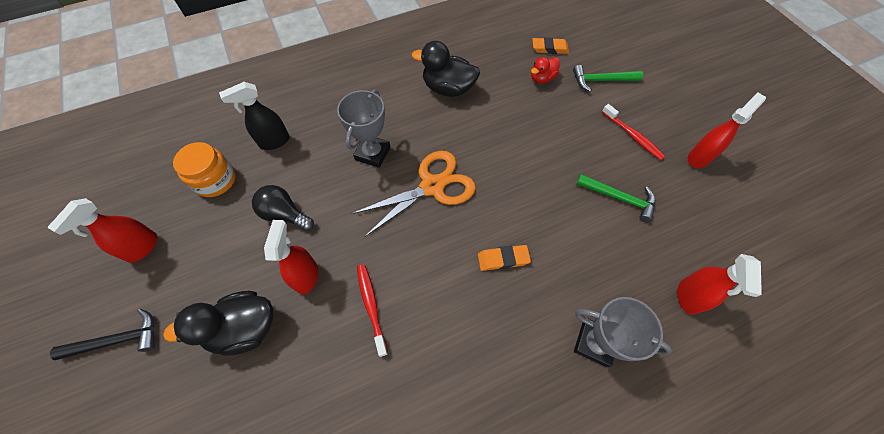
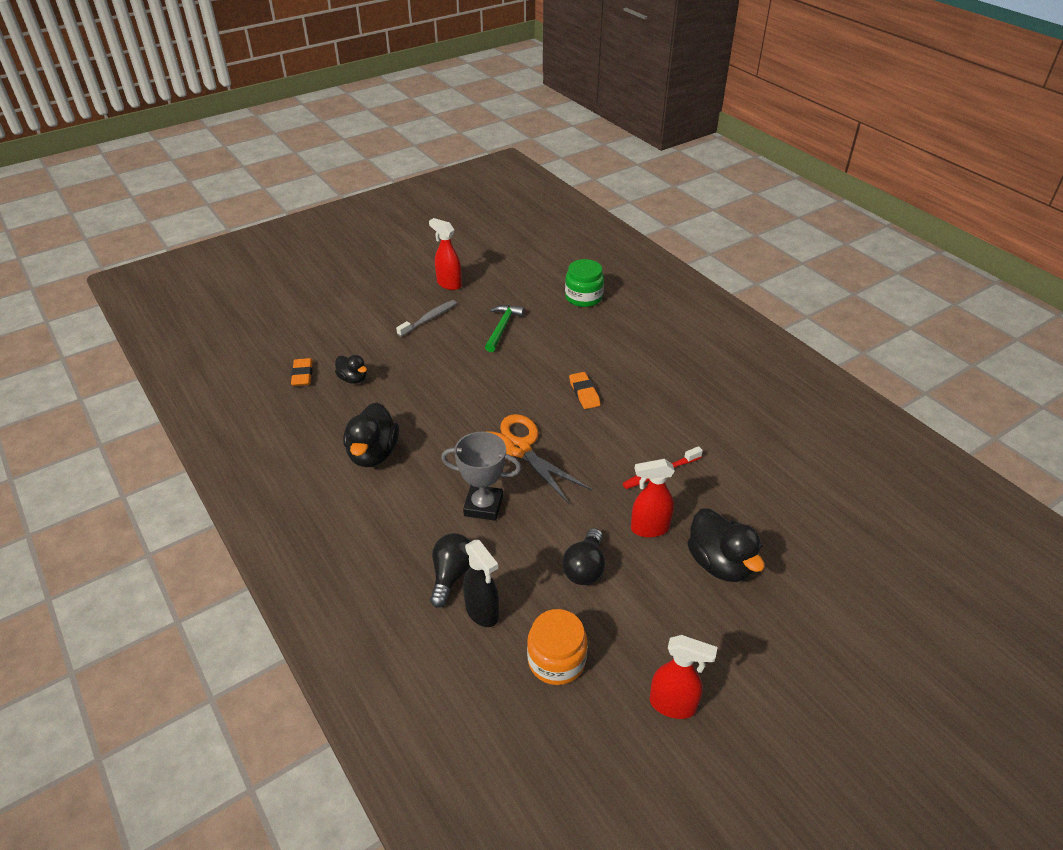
camera: 100 degrees left, 20 degrees down
(118, 340) = (780, 676): black hammer -> none
(313, 127) = (451, 575): none -> black light bulb
(542, 78) = (353, 379): red duck -> black duck
(594, 343) = (638, 341): grey trophy -> none
(601, 81) = (355, 337): green hammer -> none
(633, 136) = (429, 319): red toothbrush -> grey toothbrush
(688, 297) = (583, 297): red spray bottle -> green jar

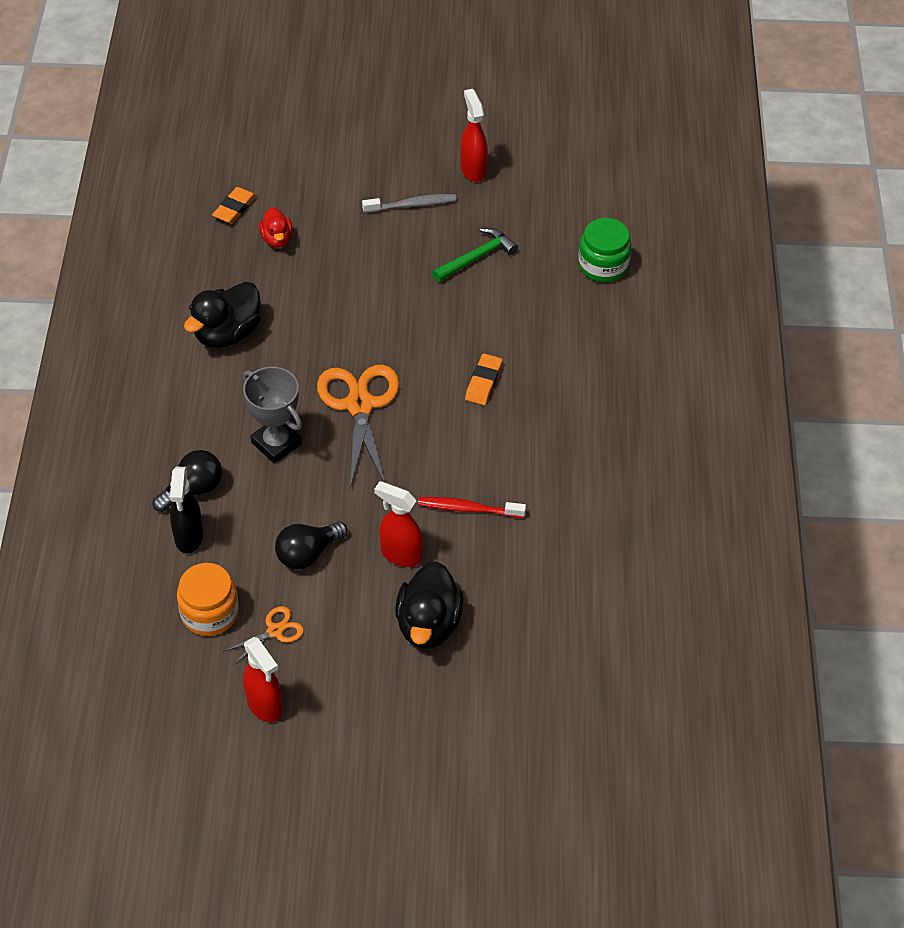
camera: 35 degrees right, 10 degrees up
(353, 379) = (277, 239): black duck -> red duck
(620, 641) = (275, 631): none -> orange scissors

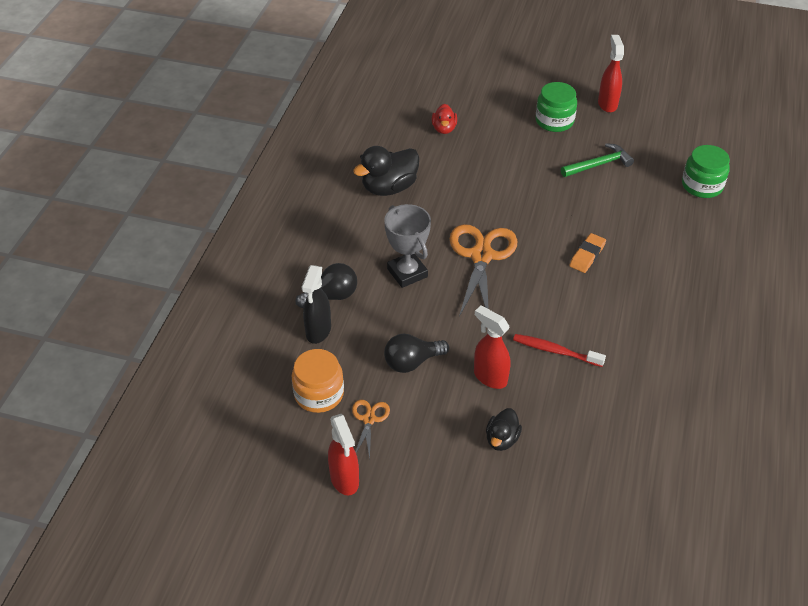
camera: 15 degrees right, 5 degrees down
(235, 208) = (417, 103): orange eraser -> none
(275, 631) = (369, 419): orange scissors -> orange scissors turned 60 degrees counterclockwise
(412, 205) = (554, 121): grey toothbrush -> green jar
(428, 624) = (501, 439): black duck -> black duck, size x0.57

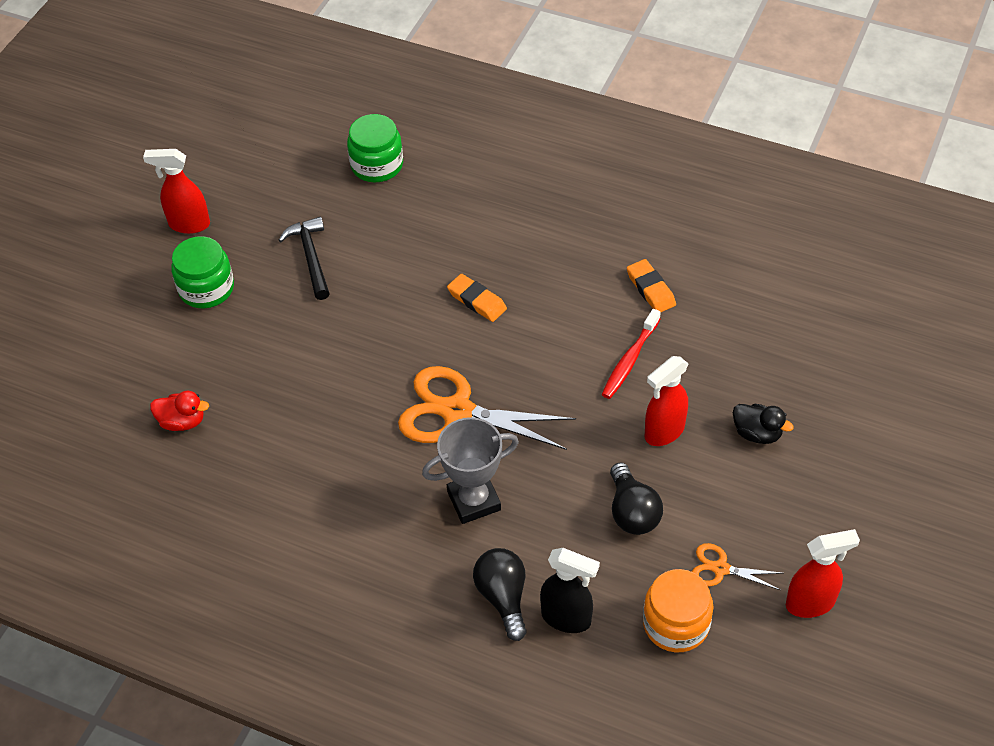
camera: 80 degrees left, 5 degrees up
(389, 187) = (295, 506): black duck -> none
(598, 164) = (311, 257): green hammer -> black hammer
(633, 360) = (650, 289): none -> orange eraser

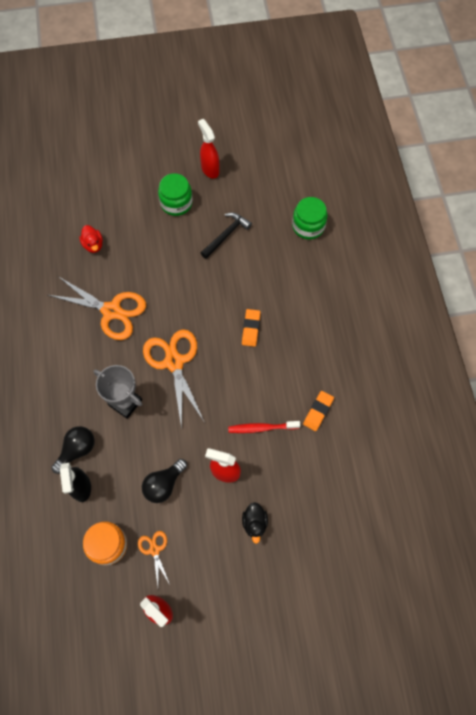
camera: 55 degrees right, 15 degrees up
(313, 449) = (111, 311): none -> orange scissors

